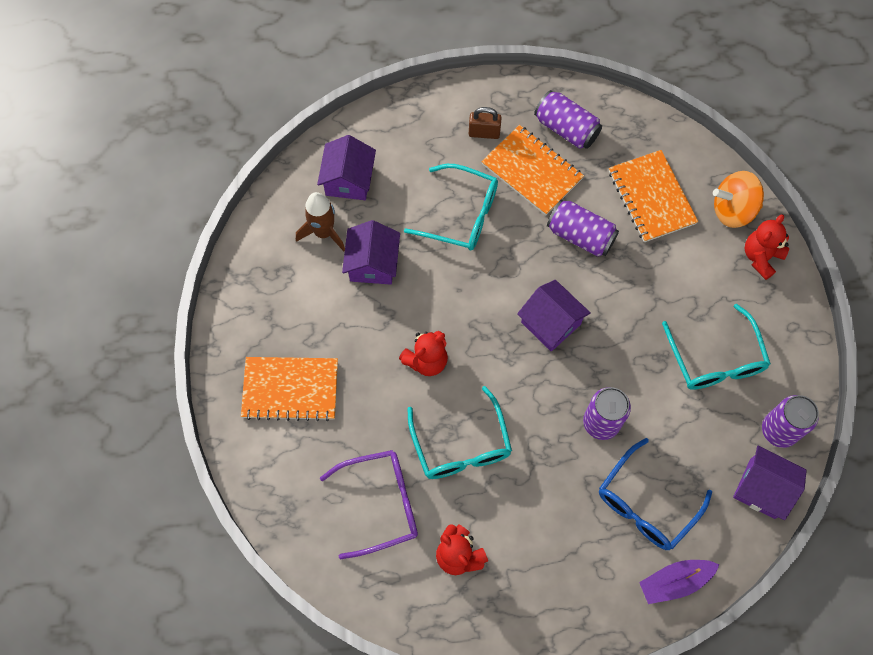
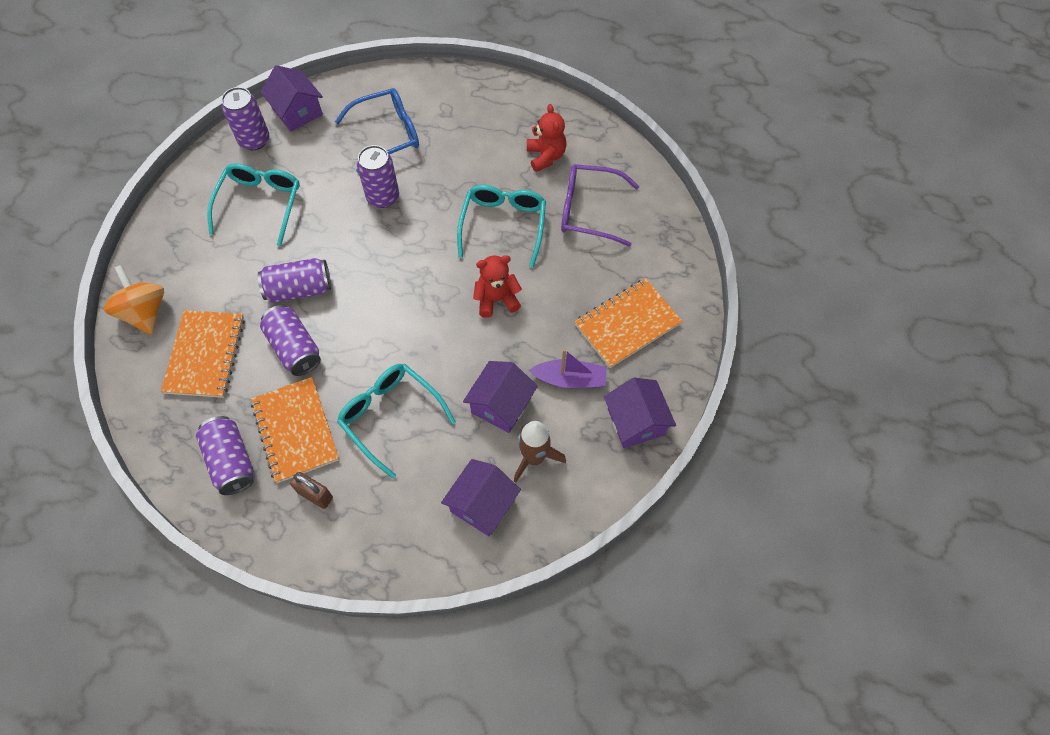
camera: 155 degrees left, 5 degrees down
(290, 389) = (627, 324): orange notebook -> orange notebook turned 60 degrees counterclockwise
(551, 323) = (372, 285): purple house -> purple house (636, 422)
(614, 290) = (299, 289): none -> purple can
(675, 582) = (401, 85): purple boat -> purple boat (570, 379)
(732, 210) = (145, 312): orange spinning top -> orange spinning top turned 135 degrees counterclockwise
(761, 257) = (157, 263): red teddy bear -> none

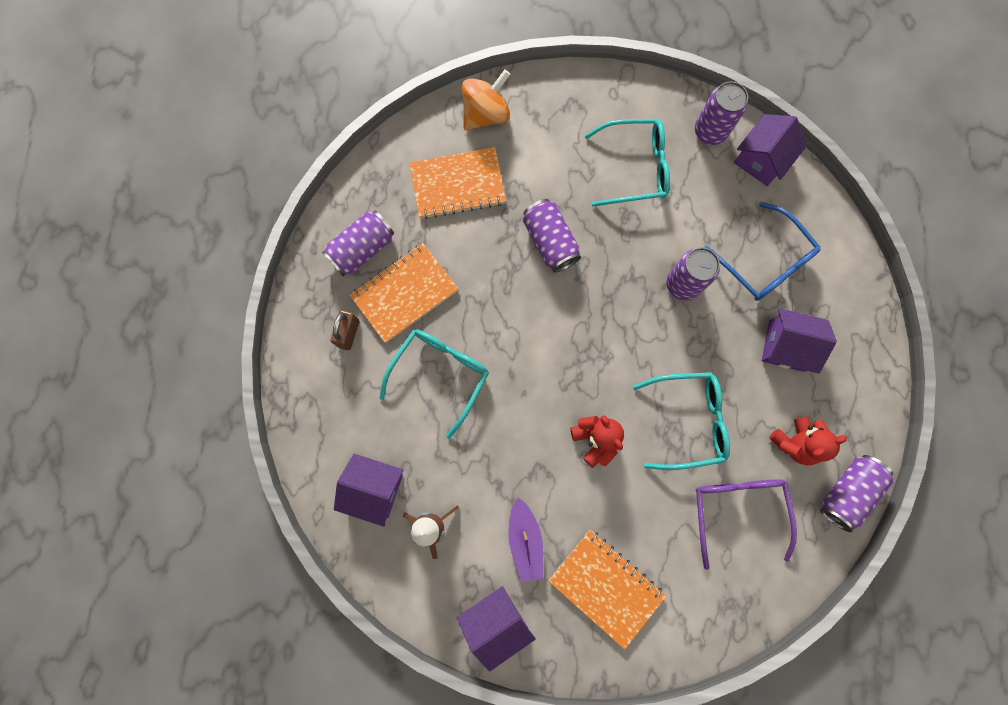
camera: 75 degrees right, 15 degrees up
(294, 348) = (486, 261): purple can -> purple can (846, 492)
(501, 405) = (479, 478): purple house -> purple house (786, 346)

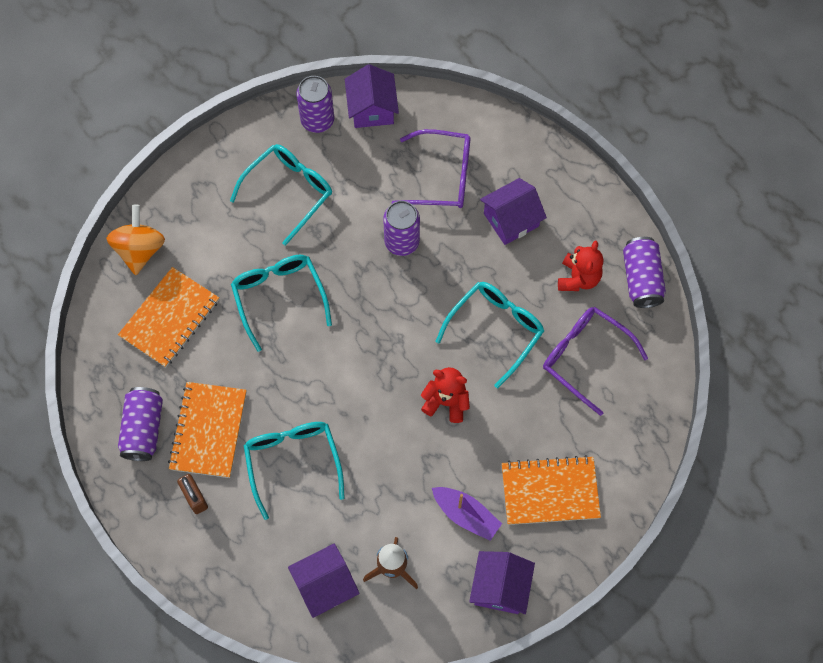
camera: 45 degrees left, 10 degrees down
(550, 241) = (279, 297): purple can -> turquoise glasses
(764, 262) = (442, 176): blue glasses -> purple glasses

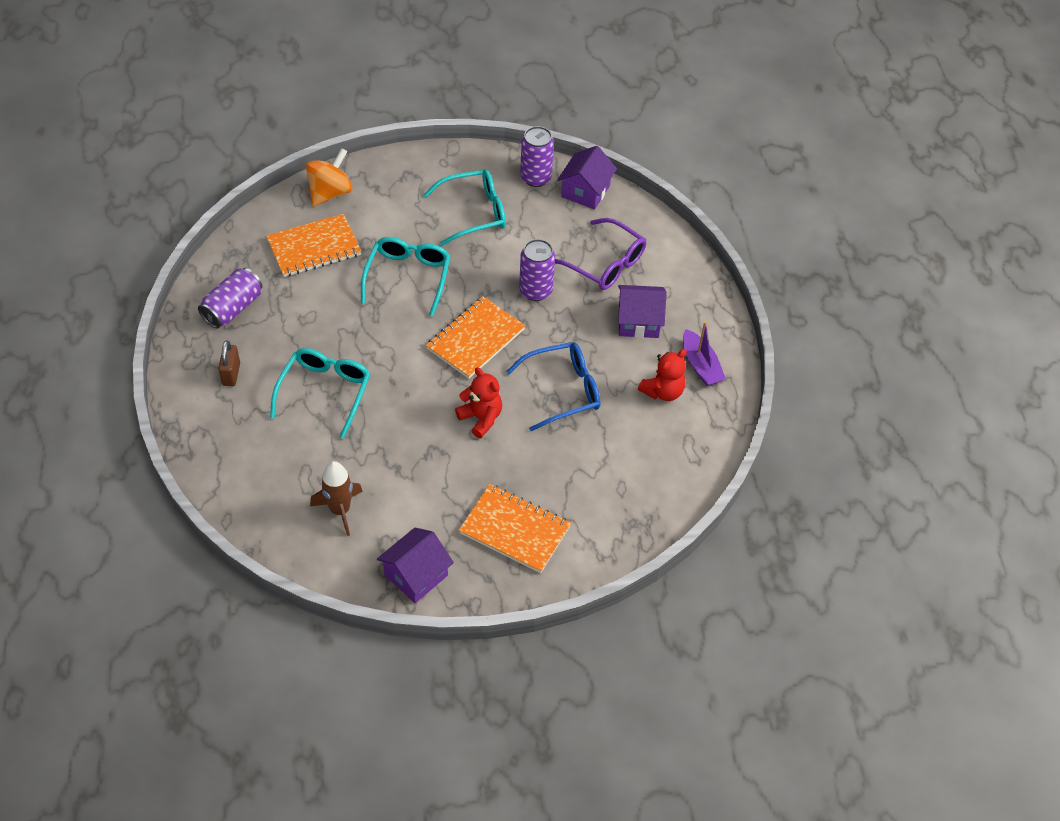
camera: 30 degrees right, 15 degrees down
(208, 430) = (279, 336): orange notebook -> orange notebook (475, 339)
(325, 585) = (278, 490): purple house -> none
(466, 515) = (431, 507): purple boat -> purple boat (700, 365)
(495, 330) = (563, 390): turquoise glasses -> blue glasses
(585, 357) = (623, 450): purple glasses -> none
(641, 279) = (717, 420): purple can -> none

